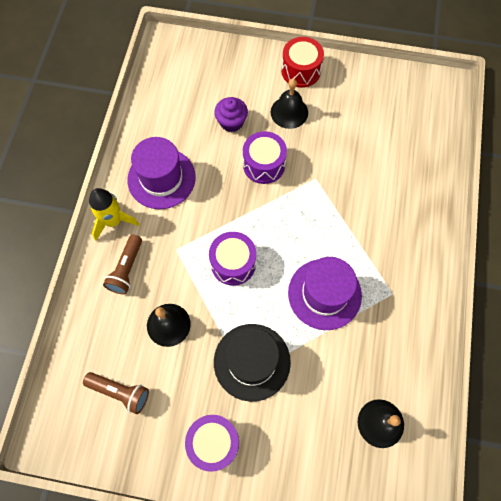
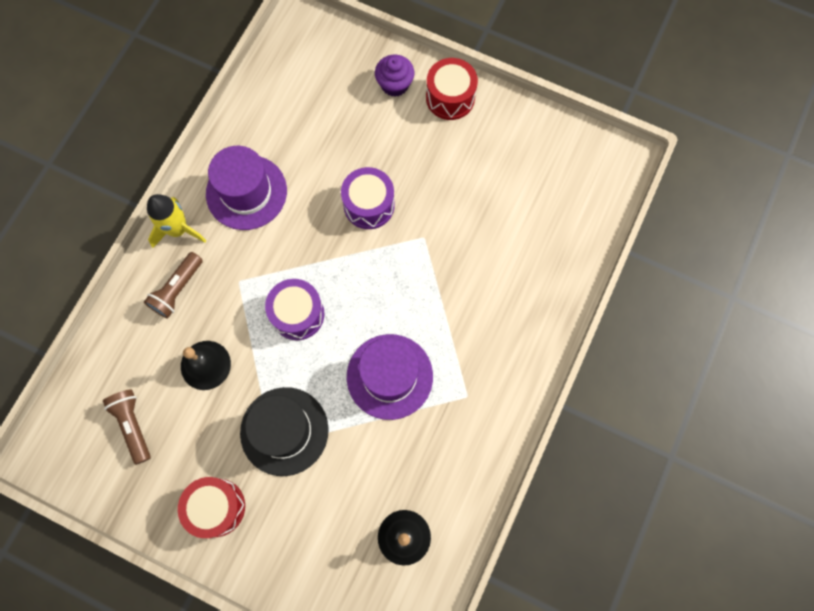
camera: 15 degrees right, 5 degrees up
(120, 392) = (133, 425): brown flashlight -> brown flashlight turned 150 degrees counterclockwise
(214, 443) = (216, 507): purple drum -> red drum
(231, 122) = (347, 143): purple cupcake -> purple cupcake (394, 84)
(289, 112) = (419, 147): black bell -> none

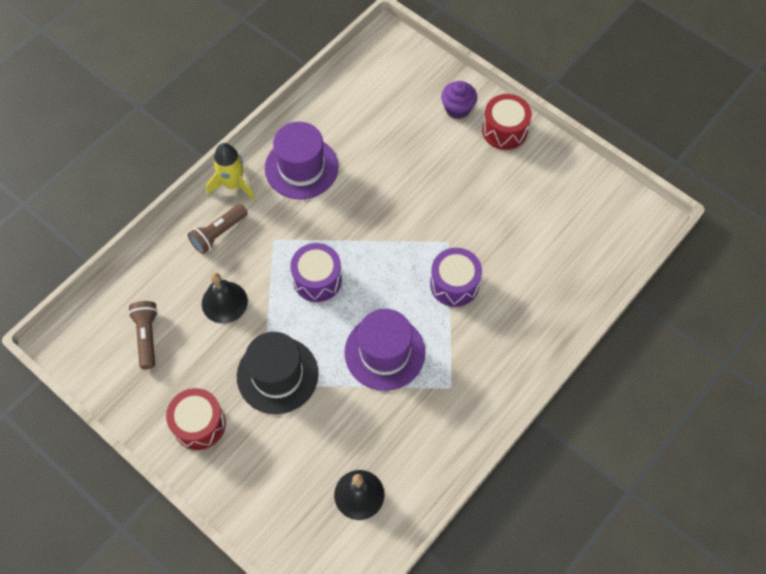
camera: 15 degrees right, 10 degrees down
(369, 205) = (406, 203): purple drum -> purple drum (454, 284)

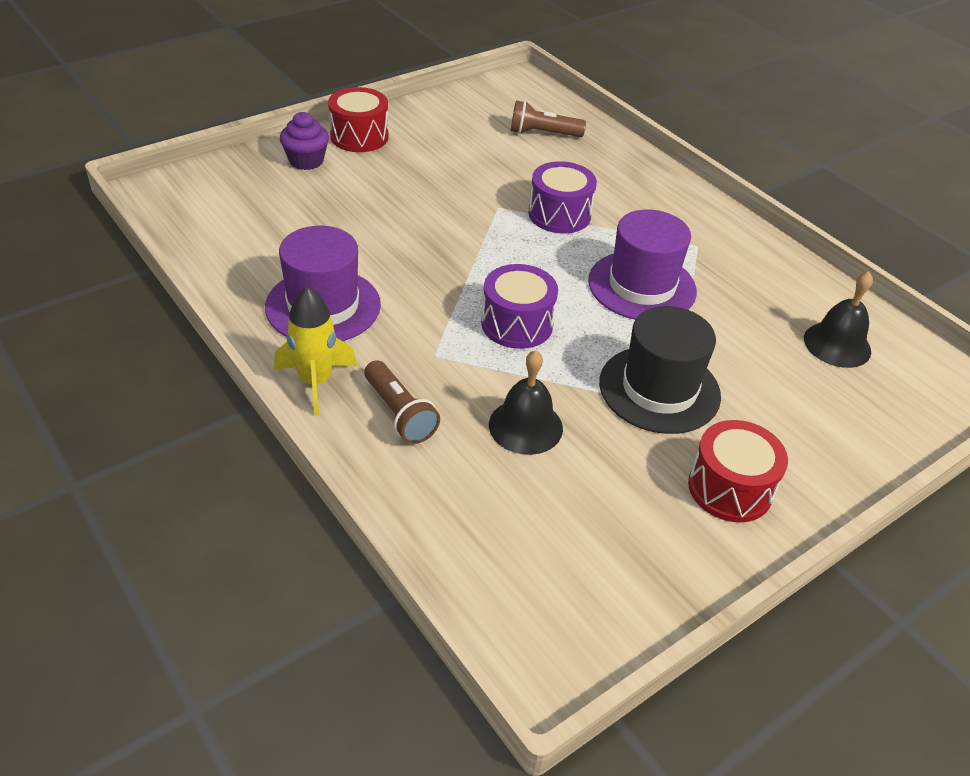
camera: 80 degrees left, 20 degrees down
(147, 336) = (564, 533): brown flashlight -> brown flashlight (543, 133)

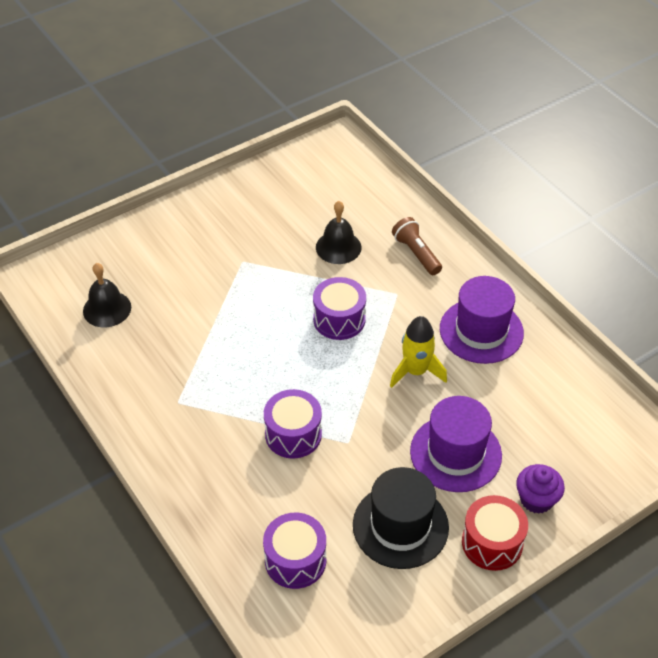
camera: 175 degrees left, 5 degrees up
(315, 382) = (472, 273): yellow rocket -> yellow rocket (416, 371)
(543, 133) = (295, 560): brown flashlight -> purple drum
(642, 286) = (238, 357): purple hat -> purple hat (455, 453)
(659, 389) = (248, 272): black hat -> black hat (400, 526)
(730, 488) = (223, 214): red drum -> none

